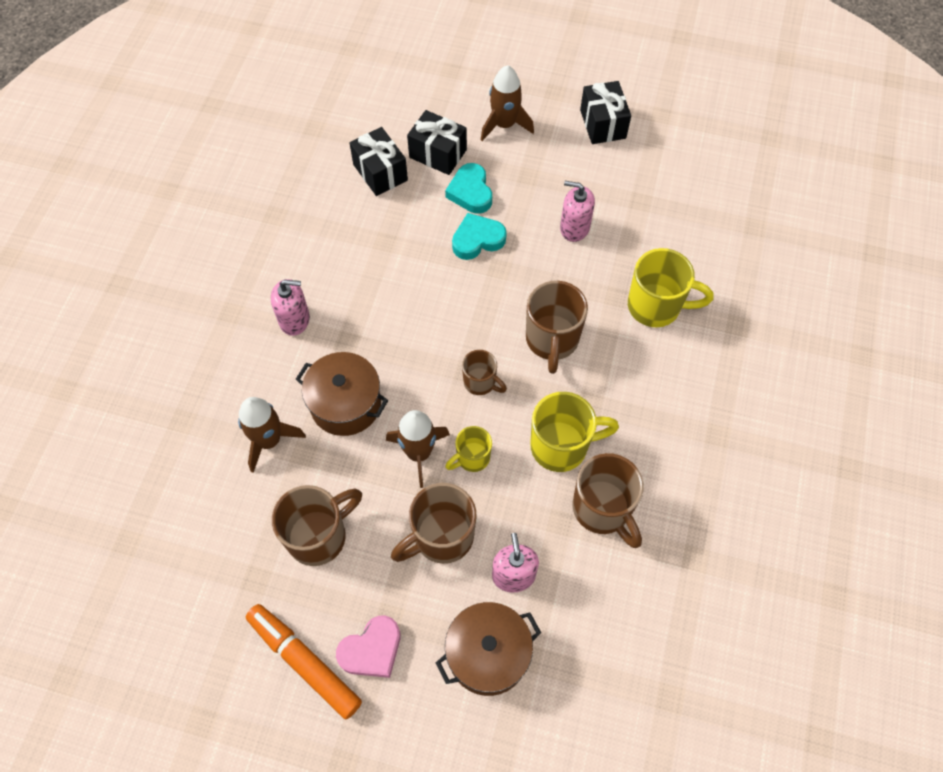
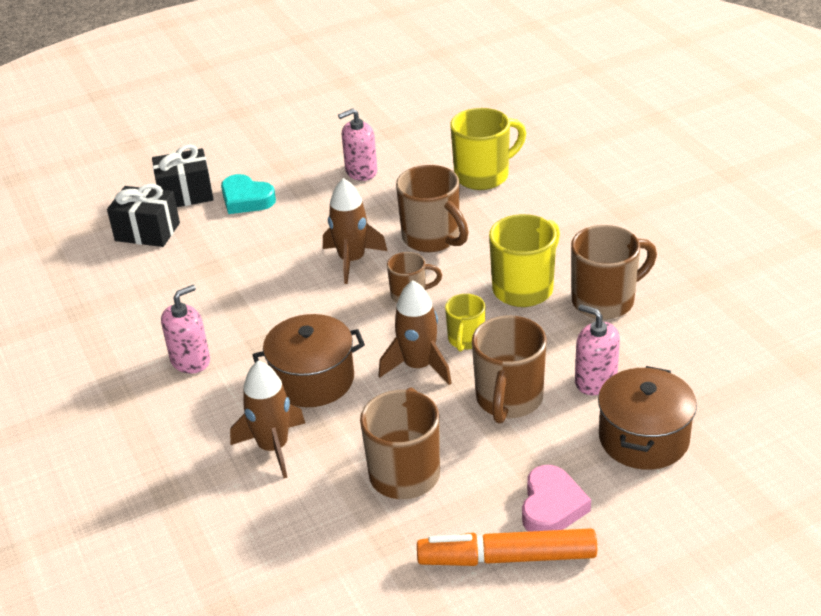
camera: 40 degrees left, 25 degrees down
(477, 240) = (291, 221): turquoise heart -> none
(504, 125) = (222, 150): brown rocket -> brown rocket (352, 260)
(603, 124) = (303, 109): black gift -> none
(603, 509) = (605, 301): brown mug -> brown mug turned 45 degrees counterclockwise

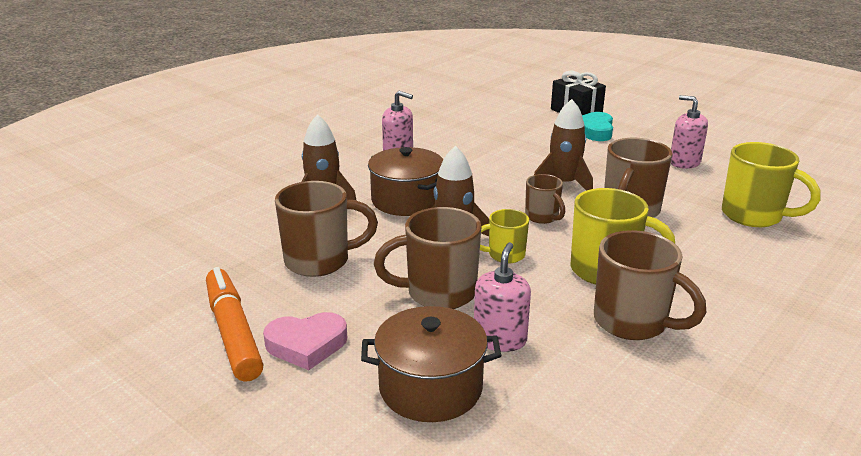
camera: 65 degrees right, 10 degrees down
(147, 232) = (521, 111): black gift -> none

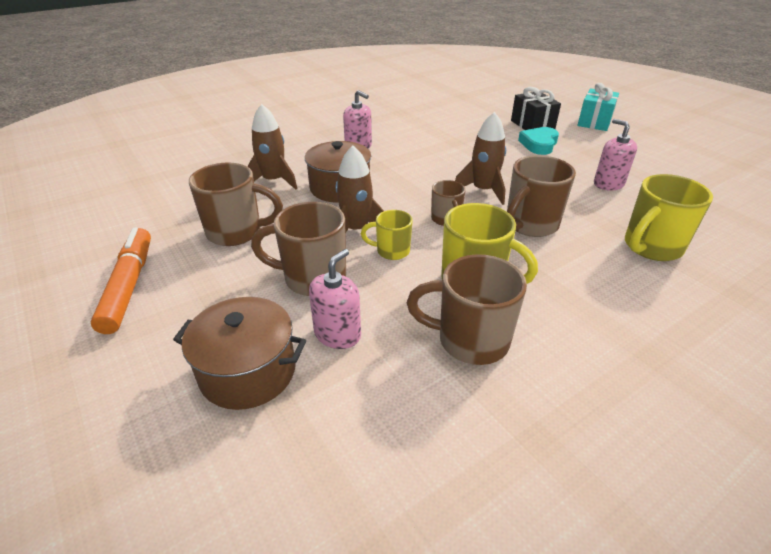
camera: 15 degrees right, 10 degrees up
(306, 345) = (176, 308): pink heart -> none
(633, 322) = (470, 340): brown mug -> brown mug turned 135 degrees clockwise
(638, 102) = (594, 122): none -> turquoise gift
(754, 216) = (651, 247): yellow mug -> yellow mug turned 90 degrees clockwise

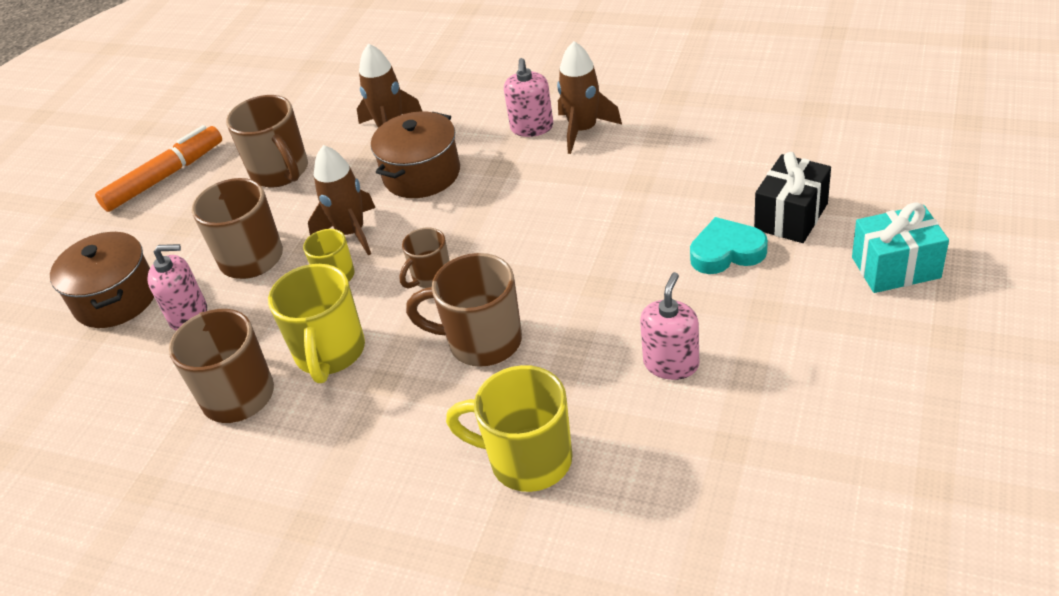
camera: 60 degrees right, 5 degrees up
(483, 190) = (527, 269): brown rocket -> brown rocket (583, 130)

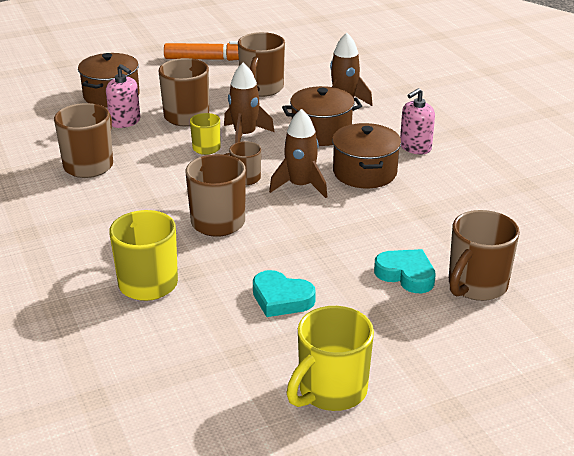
camera: 40 degrees right, 10 degrees down
(330, 353) = (149, 177): yellow mug -> yellow mug (331, 391)
(530, 185) = (364, 172): none -> brown pot
(583, 130) = (440, 166): brown rocket -> brown rocket (300, 186)
(671, 363) = (281, 299): pink soap dispenser -> turquoise heart
(791, 216) = (476, 286): black gift -> brown mug
(895, 267) = (488, 355): turquoise gift -> none

